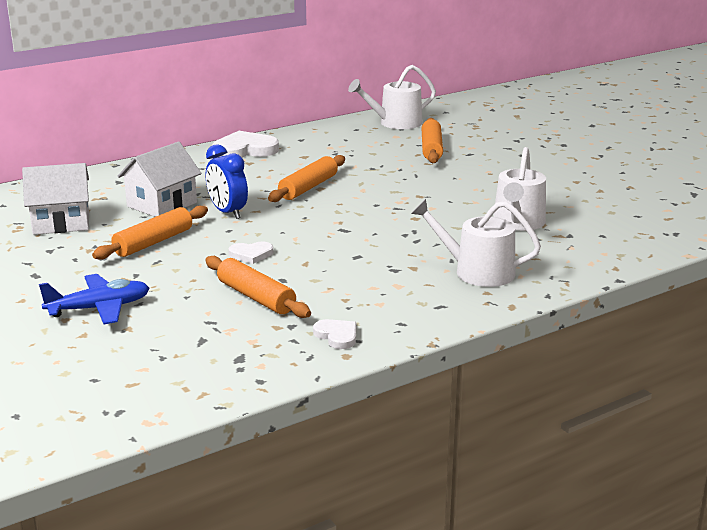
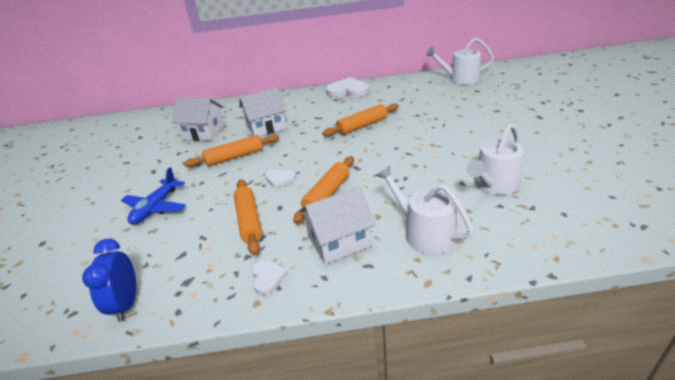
camera: 30 degrees right, 10 degrees up
(99, 308) = (156, 207): blue plane -> blue plane turned 105 degrees clockwise
(227, 212) = (297, 139): blue clock -> blue clock (126, 304)
(389, 294) = (339, 241): none -> white house
(431, 149) = (471, 103): orange rolling pin -> orange rolling pin (327, 194)

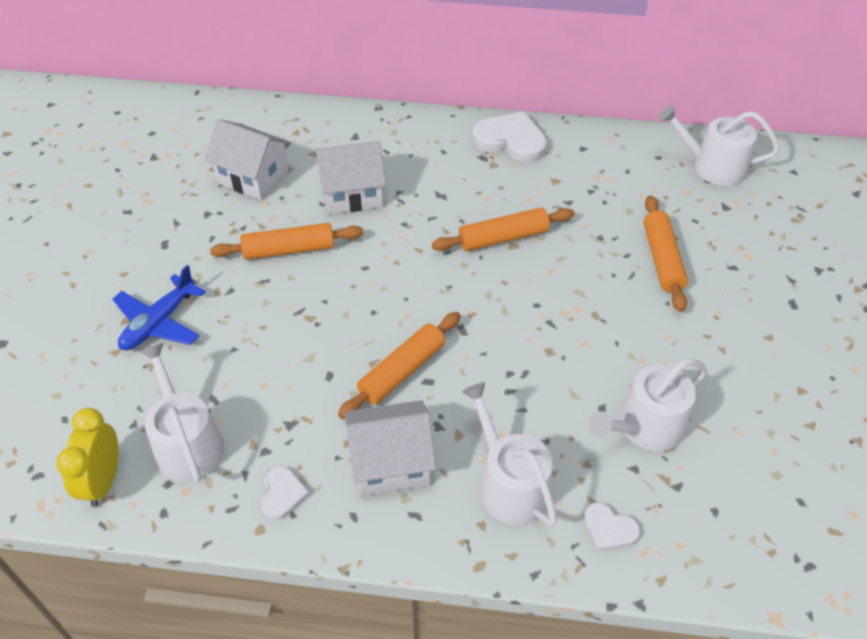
camera: 10 degrees right, 15 degrees up
(126, 304) = (103, 481): blue clock -> yellow clock
(188, 265) = (187, 443): none -> white watering can
(249, 220) = (281, 388): orange rolling pin -> orange rolling pin (662, 259)
(280, 179) = (343, 318): white heart -> white heart (609, 529)

